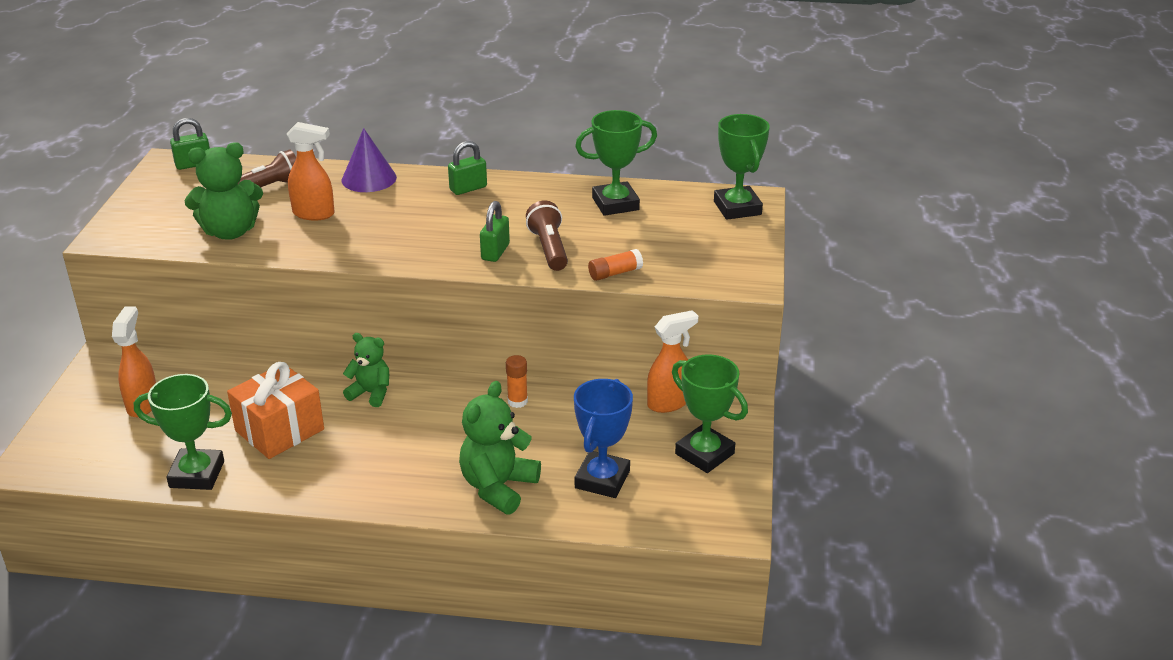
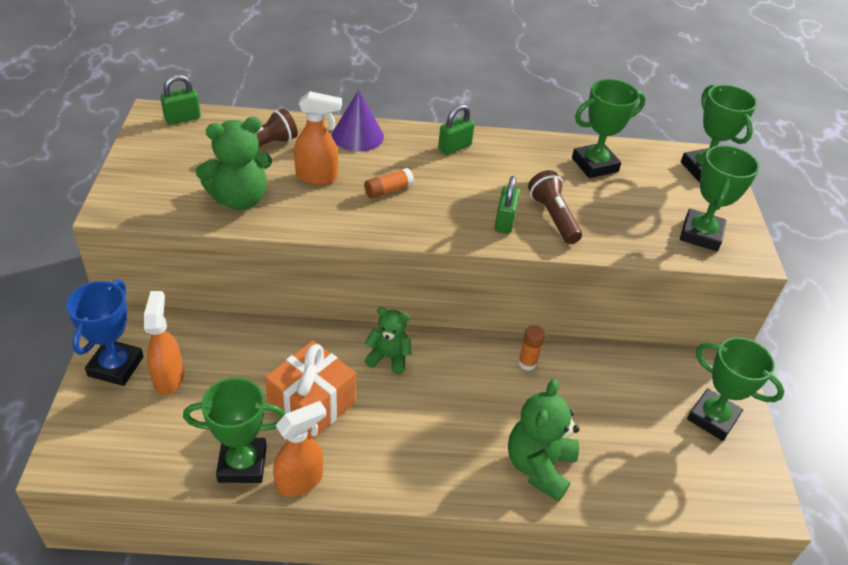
camera: 10 degrees left, 10 degrees up
(602, 479) = (631, 452): blue trophy -> blue trophy (116, 366)
(615, 273) = (624, 245): orange glue stick -> orange glue stick (388, 190)
(669, 403) = (662, 360): orange spray bottle -> orange spray bottle (300, 481)
(705, 265) = (701, 234): none -> green trophy

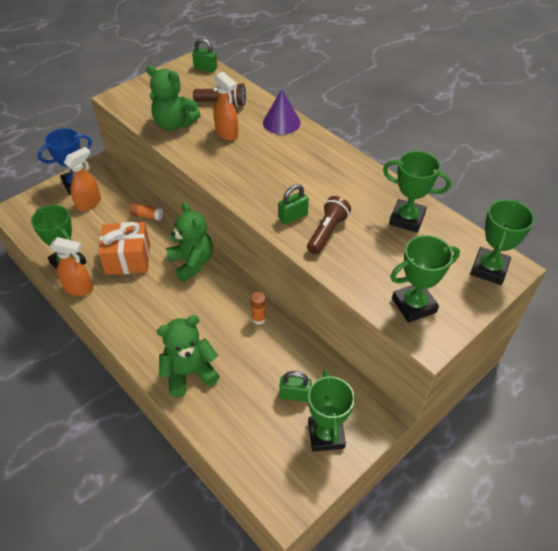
camera: 50 degrees right, 5 degrees up
(388, 190) = (253, 161): orange glue stick -> orange glue stick (147, 216)
(388, 357) = (192, 263): green teddy bear -> green teddy bear, size x1.57
(454, 147) = (328, 158): green padlock -> green padlock (295, 395)

